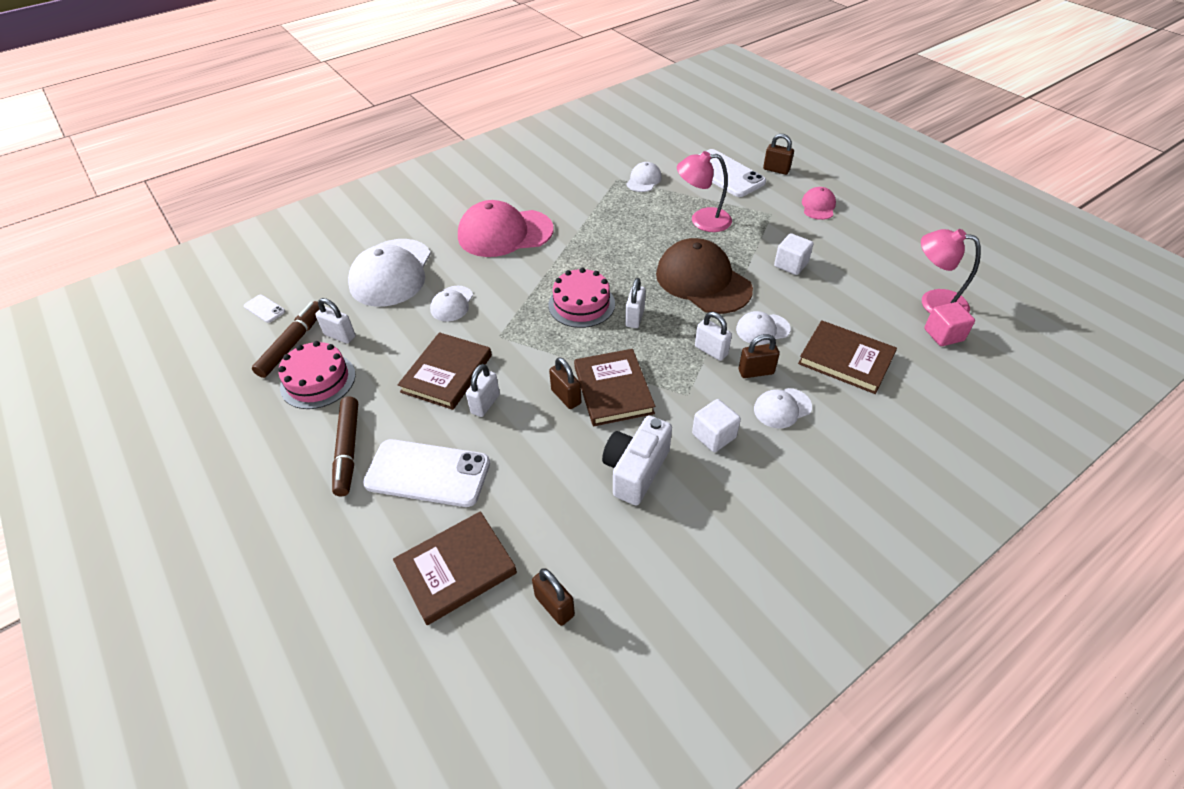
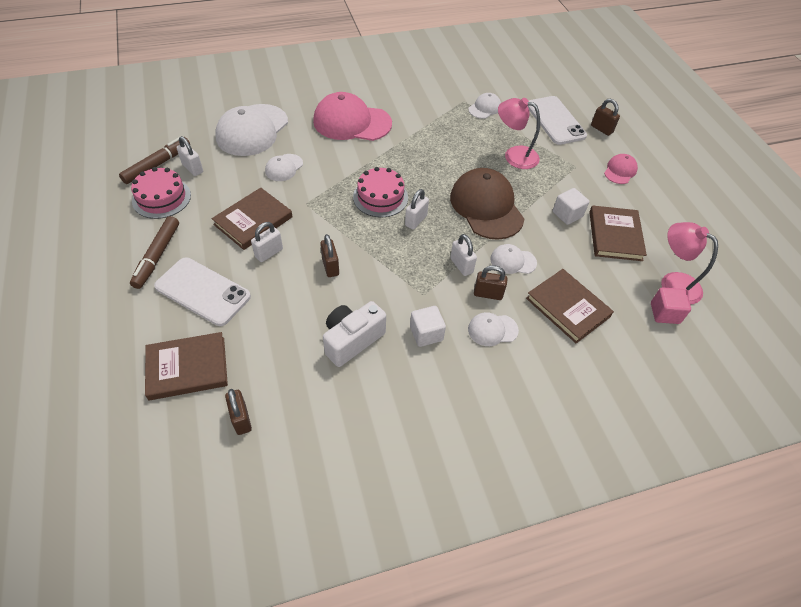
camera: 15 degrees right, 5 degrees up
(264, 309) = (151, 132): white phone -> none
(613, 390) = (368, 272): brown book -> brown book (615, 235)

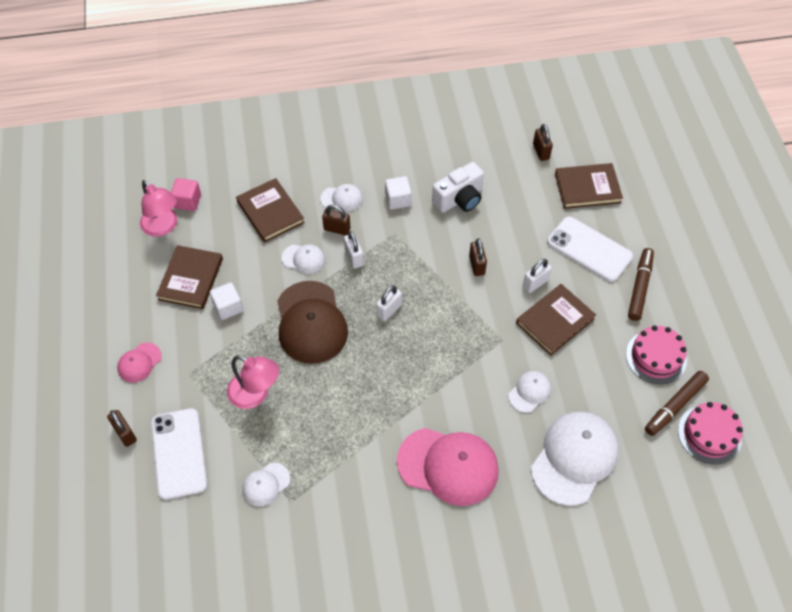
camera: 170 degrees left, 5 degrees up
(192, 168) = (633, 397): white padlock -> none
(380, 197) = (422, 342): pink cake -> pink cake (709, 434)

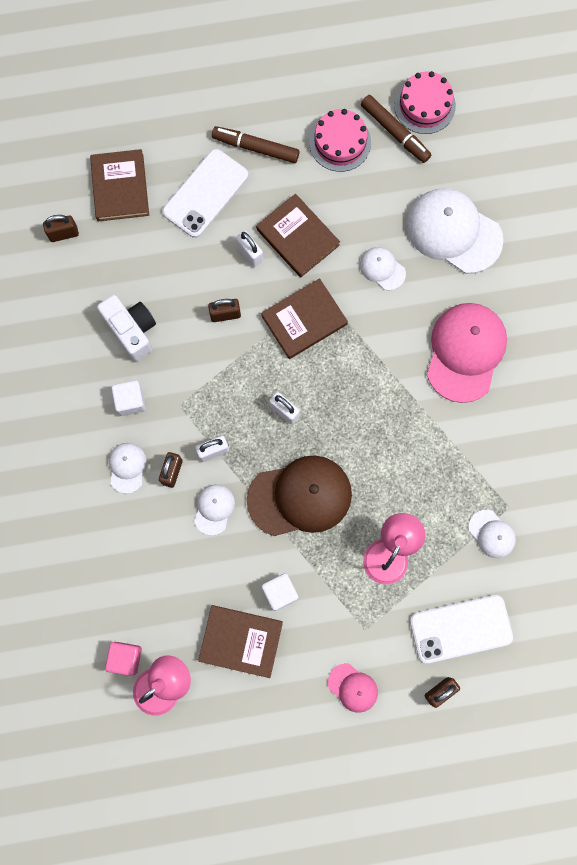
camera: 90 degrees left, 20 degrees up
(270, 212) = (145, 553): brown book -> brown book (304, 320)

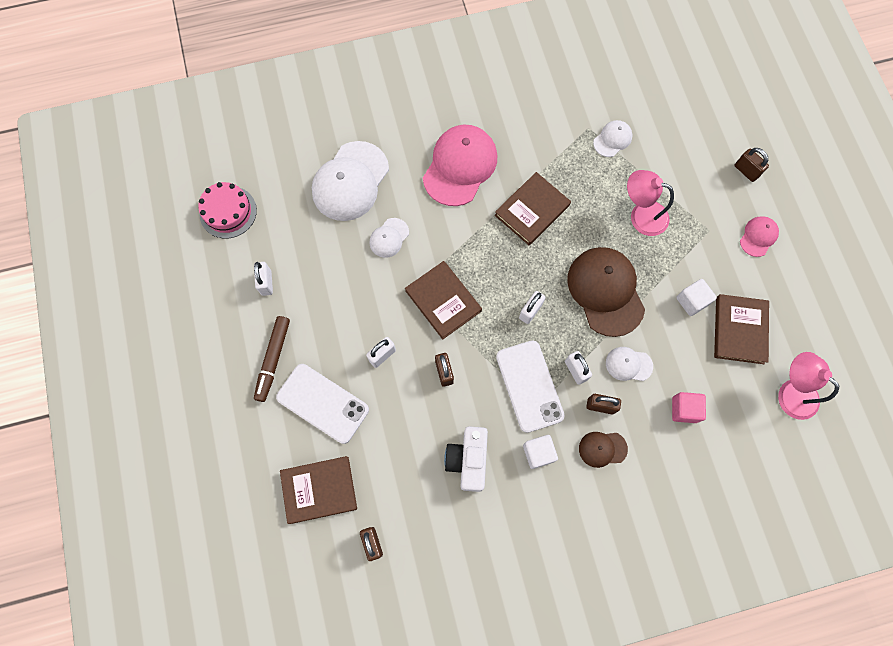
camera: 95 degrees left, 5 degrees down
(125, 658) = (775, 429): pink cube -> pink cube (684, 409)
(127, 467) = (602, 449): white cap -> brown cap
(132, 330) = (468, 460): white camera -> white camera turned 45 degrees counterclockwise
(298, 237) = (363, 313): brown book -> brown book (532, 210)
(340, 142) = (266, 283): pink cake -> white padlock
(395, 132) = (255, 235): brown marker -> none
(460, 628) = (693, 158): white phone -> white phone (529, 386)
(465, 352) = (460, 166): pink cap -> pink cap turned 105 degrees clockwise

